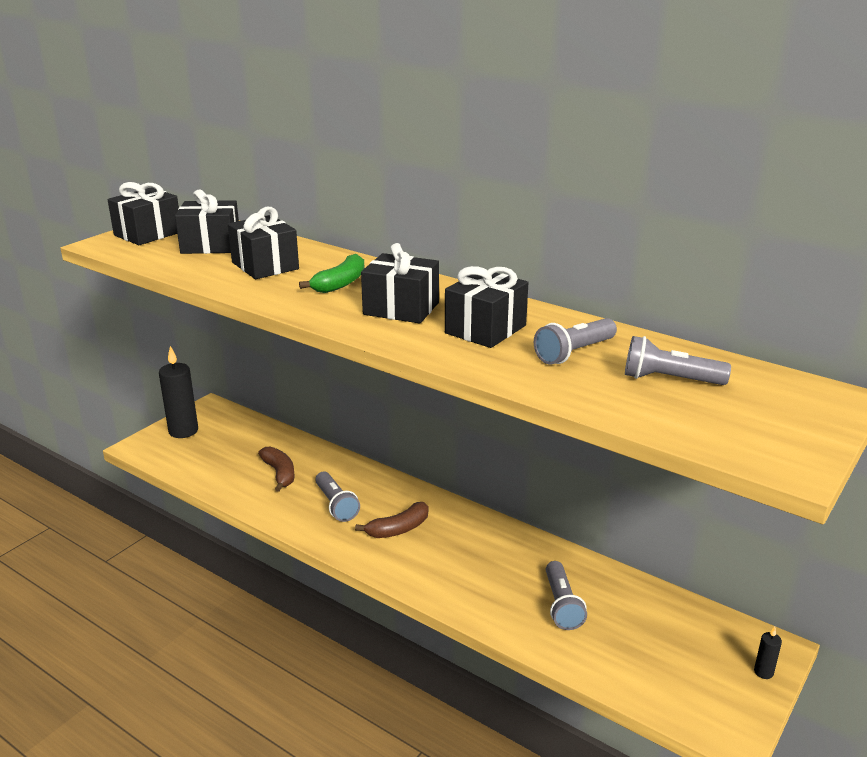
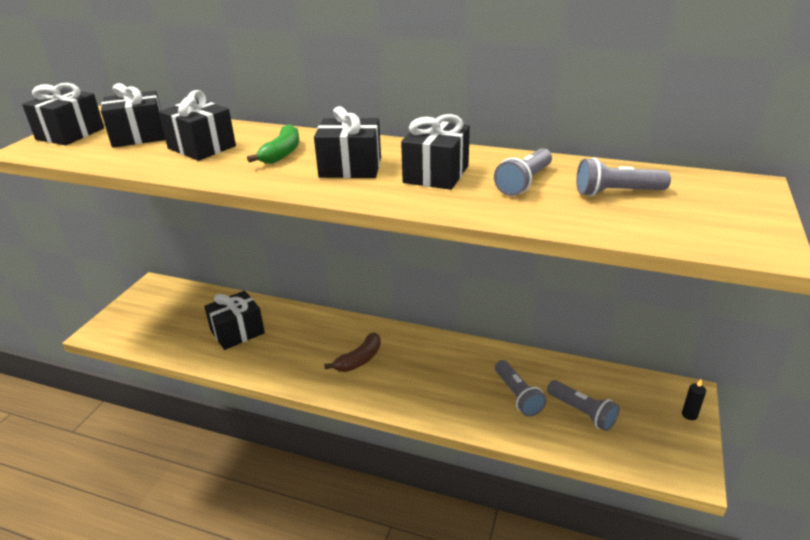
camera: 15 degrees left, 5 degrees up
(183, 431) = (135, 310): black candle -> none
(280, 473) = (237, 332): brown banana -> black gift
(336, 505) = (298, 350): grey flashlight -> grey flashlight (582, 412)

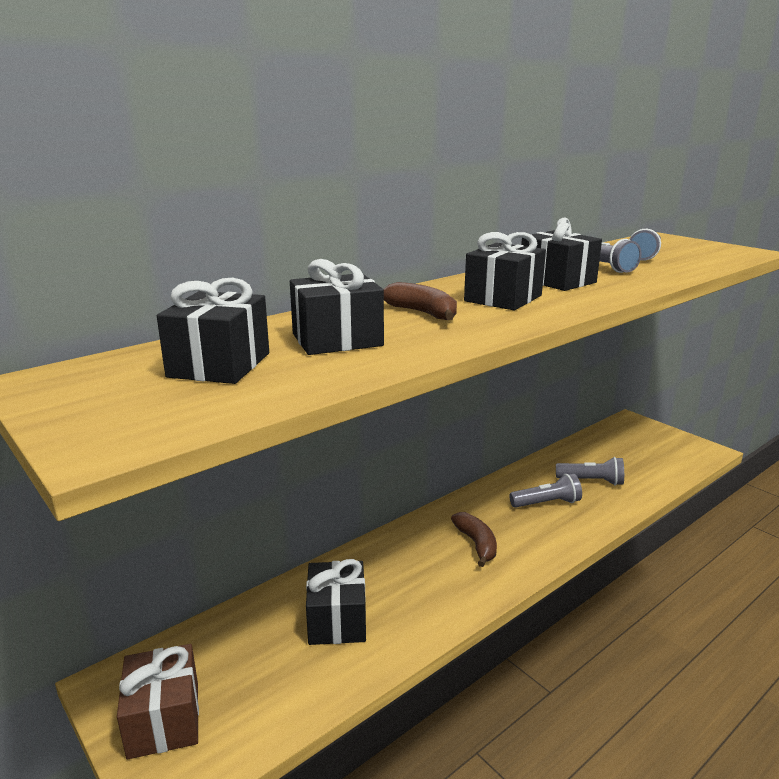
camera: 60 degrees left, 10 degrees down
(70, 134) = (98, 407): black gift -> none
(137, 311) = (164, 719): none -> brown gift
(282, 153) = (423, 313): green banana -> brown banana
(582, 412) = (628, 463): grey flashlight -> grey flashlight (547, 503)
(689, 415) = (653, 429): black candle -> none

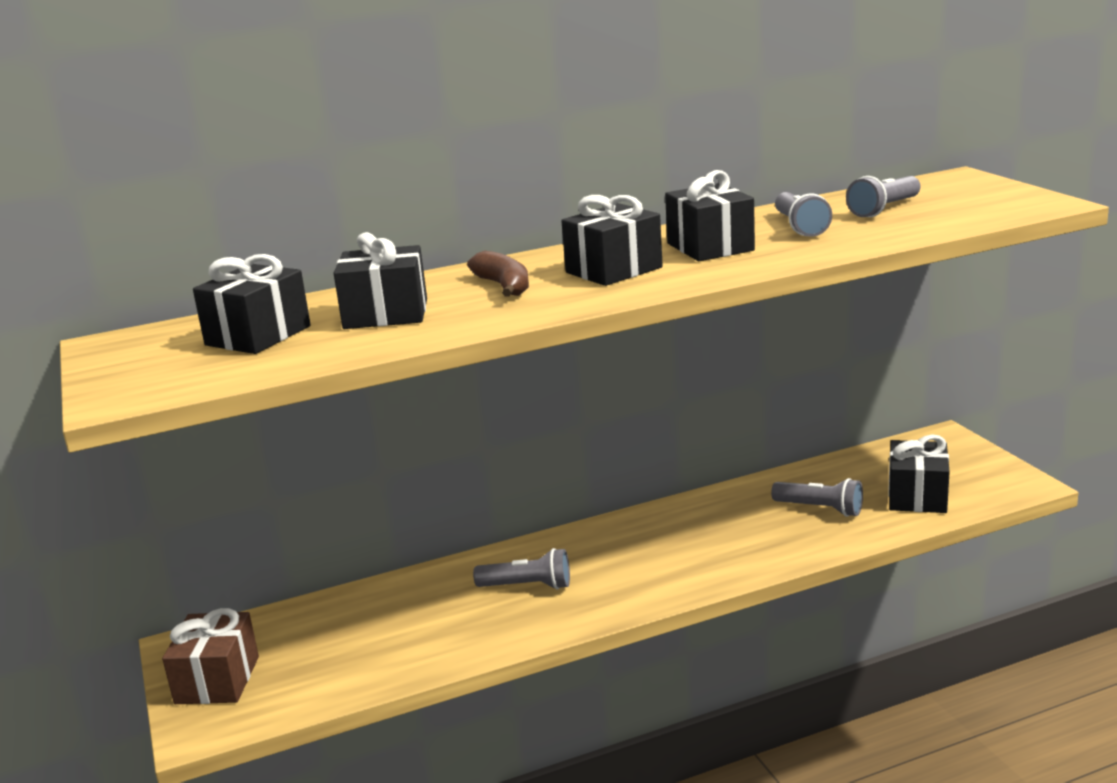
camera: 20 degrees right, 0 degrees up
(337, 620) = (418, 621): black gift -> black gift (917, 496)
(476, 544) = (619, 565): brown banana -> none
(547, 503) = (740, 529): grey flashlight -> grey flashlight (528, 586)

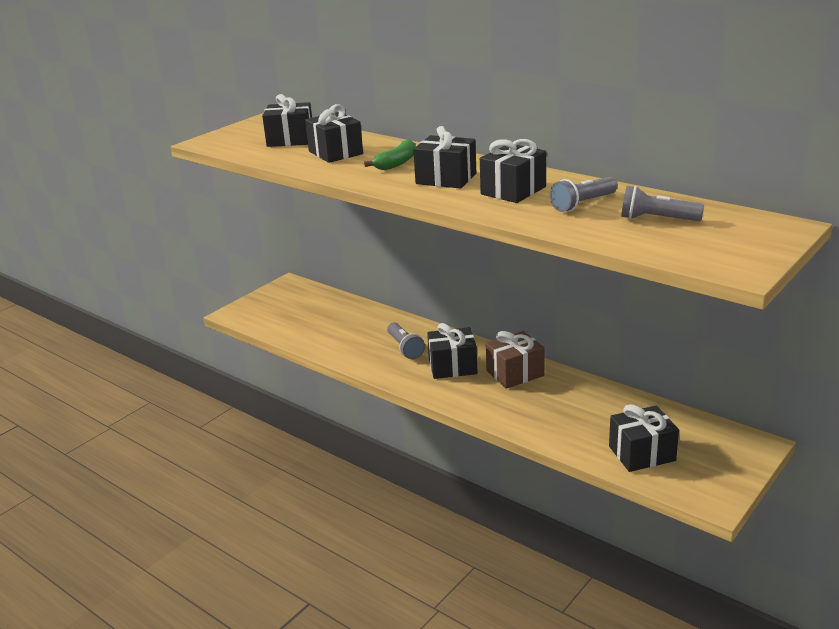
camera: 60 degrees right, 5 degrees up
(217, 680) = (270, 302): brown gift -> brown gift (515, 373)
(504, 286) = (397, 163): brown banana -> green banana
(618, 562) = (452, 366): none -> black gift
(820, 509) = (583, 418): grey flashlight -> none

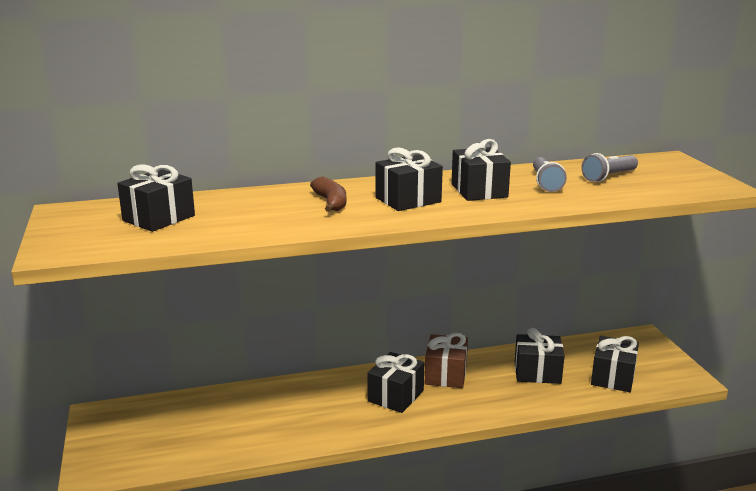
camera: 55 degrees left, 5 degrees down
(335, 153) = (246, 213): black gift -> black gift (537, 372)
(397, 163) = (331, 202): green banana -> brown banana
(405, 348) = (330, 404): grey flashlight -> none

